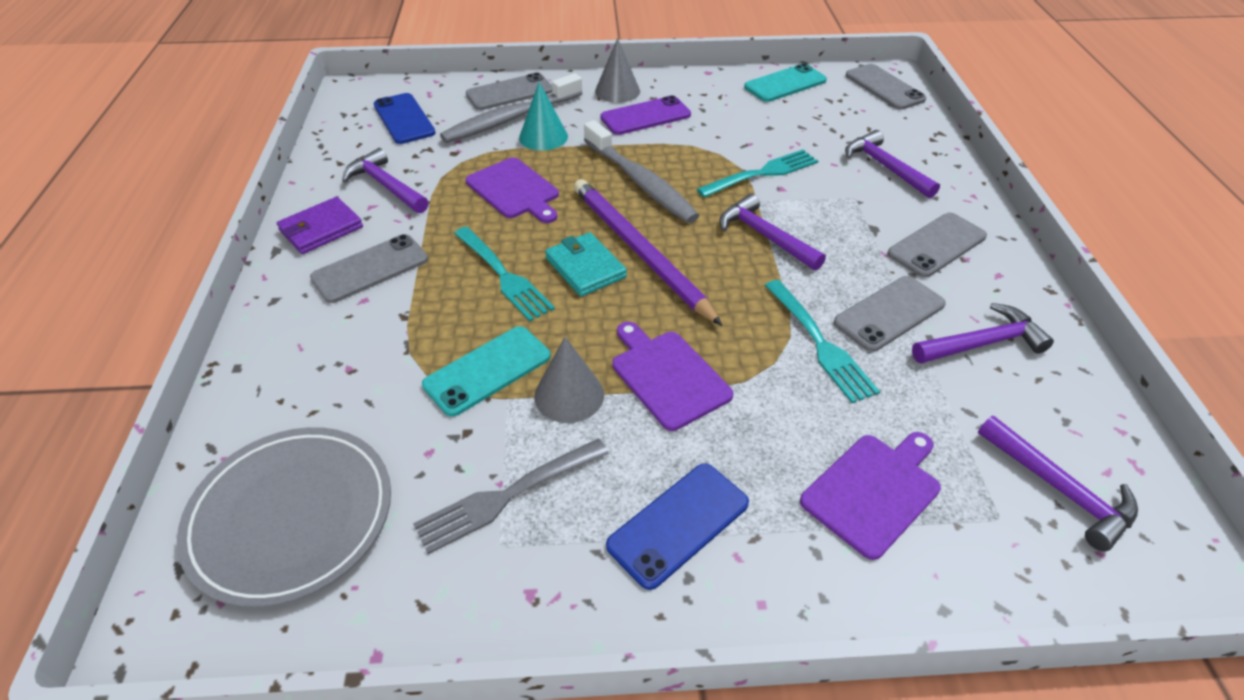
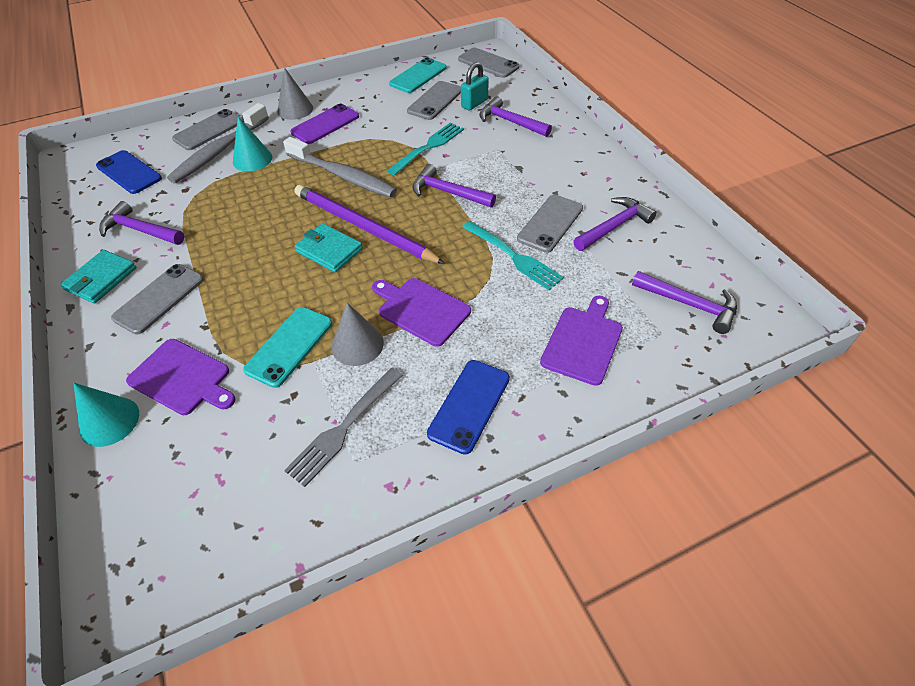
camera: 20 degrees left, 5 degrees up
(254, 393) = (109, 421): none -> turquoise cone
(291, 517) = (187, 499): grey plate -> none
(321, 229) = (101, 279): purple wallet -> turquoise wallet
(502, 275) = (268, 273): turquoise fork -> none
(515, 190) = (248, 206): purple cutting board -> purple cutting board (182, 378)
(845, 133) = (474, 103): none -> turquoise padlock
(937, 245) = (563, 168): grey phone -> grey phone (435, 101)

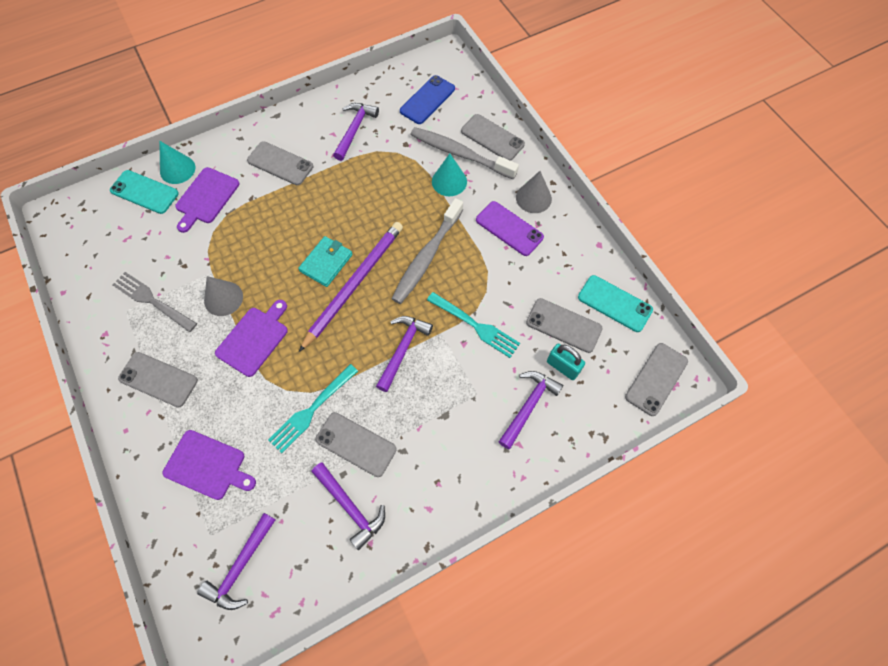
camera: 85 degrees right, 15 degrees up
(101, 279) = (302, 124): turquoise wallet -> none
(289, 346) = (226, 254): turquoise phone -> turquoise phone (144, 192)
(469, 405) = (158, 379): blue phone -> grey phone

